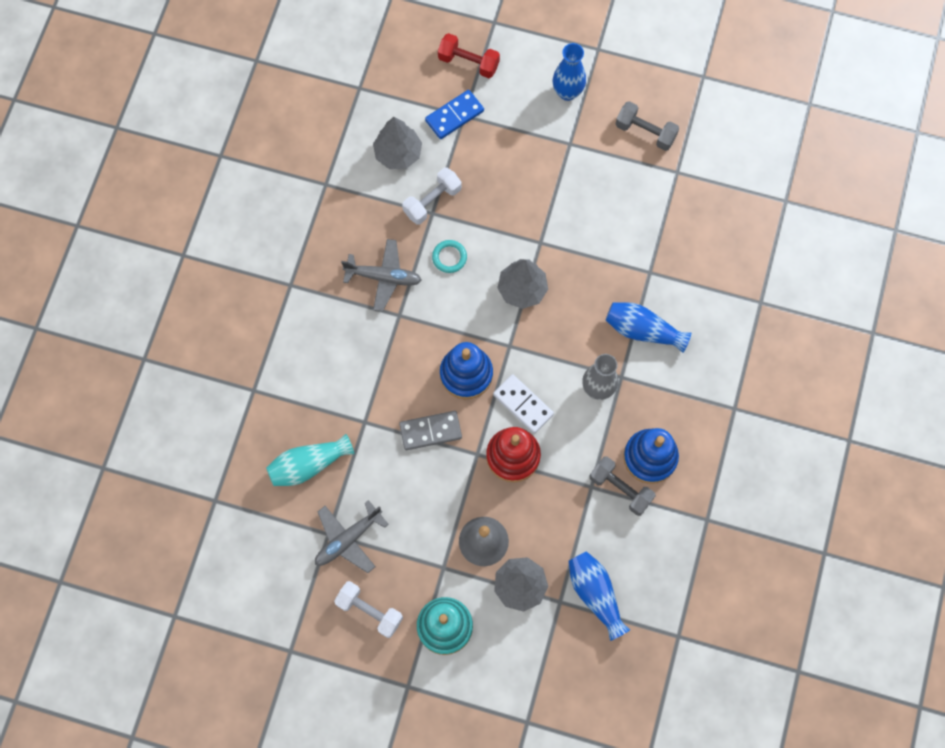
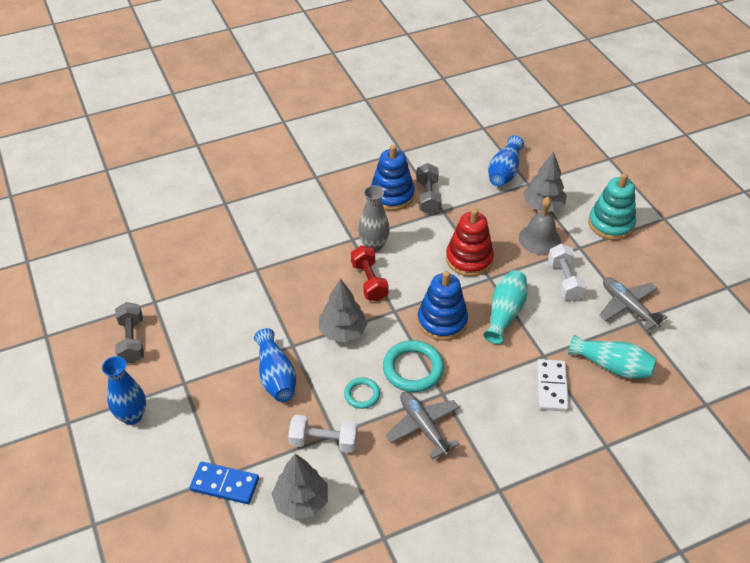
camera: 130 degrees left, 25 degrees down
(348, 539) = (628, 307): grey plane -> grey plane turned 135 degrees counterclockwise
(369, 611) = (652, 265): white dumbbell -> white dumbbell (565, 280)
(430, 431) = (505, 313): grey domino -> turquoise vase
(440, 312) = (413, 369): none -> turquoise ring
(468, 62) = (157, 513): red dumbbell -> red dumbbell (369, 282)
(523, 404) = (428, 276): white domino -> white domino (551, 387)
(643, 330) = (306, 247): blue vase -> blue vase (276, 376)

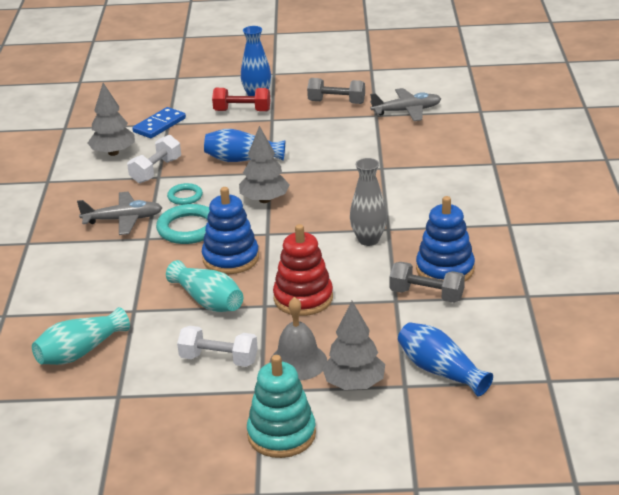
camera: 115 degrees right, 15 degrees down
(369, 282) = (317, 227): red dumbbell -> red dumbbell (242, 111)
(551, 387) = (94, 303): white domino -> none
(628, 307) = (142, 395): grey plane -> grey plane (407, 111)

